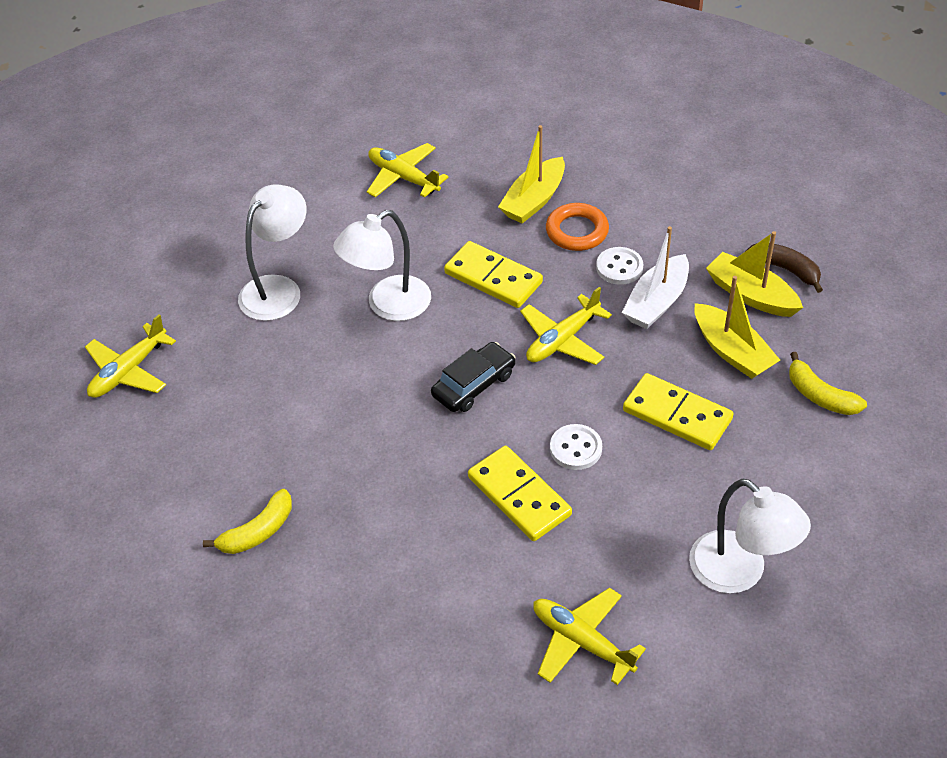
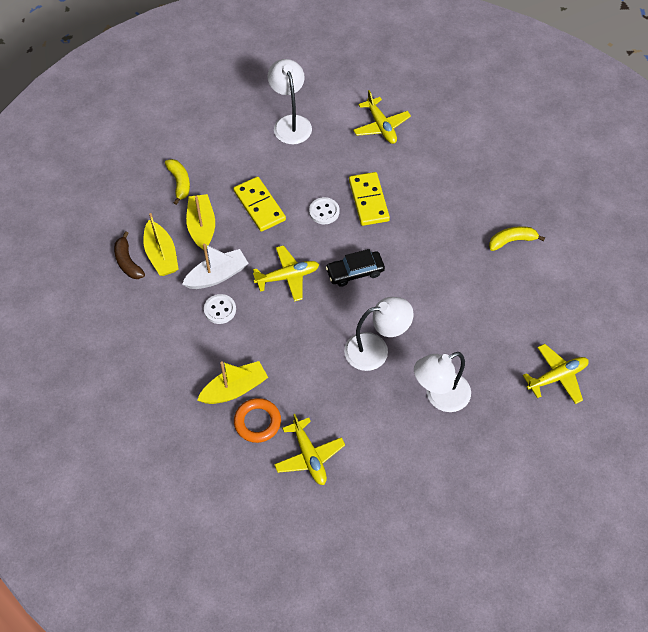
camera: 155 degrees left, 10 degrees up
(493, 278) = (300, 339): yellow domino -> none
(577, 231) = (225, 349): orange ring -> orange ring (257, 422)

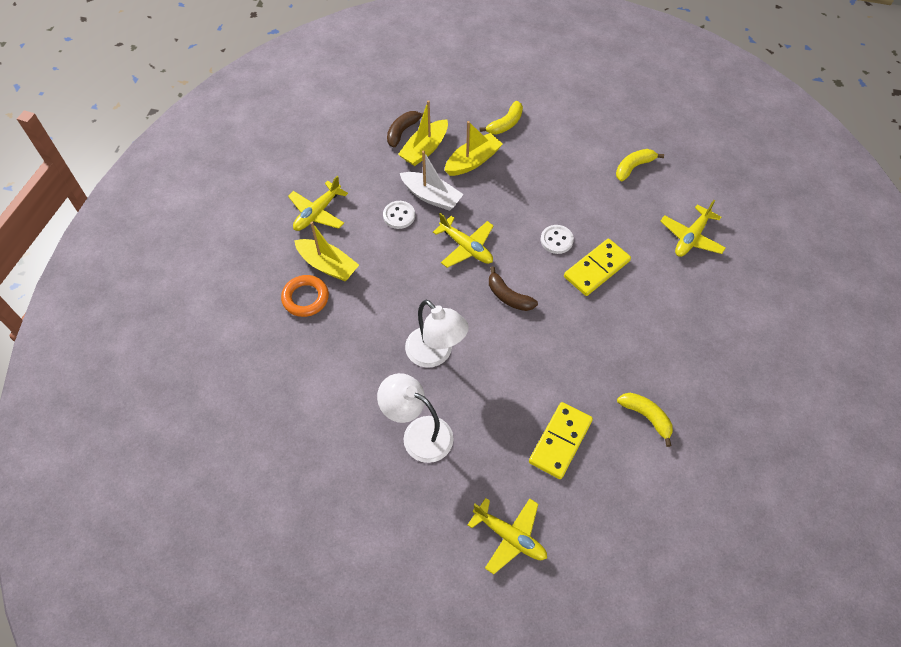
camera: 60 degrees right, 0 degrees up
(259, 206) = (525, 189): yellow domino -> yellow domino (560, 441)
(290, 123) = (633, 167): white lamp -> yellow banana
(309, 456) = (294, 354): yellow plane -> yellow plane (317, 213)
(355, 272) = (508, 296): black car -> brown banana

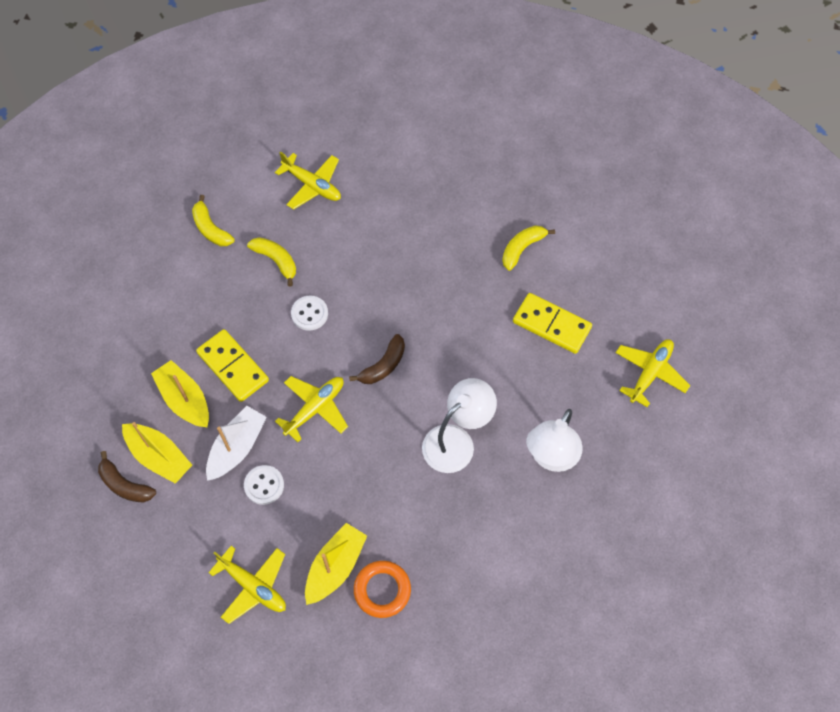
camera: 90 degrees left, 5 degrees up
(505, 124) = (127, 361): yellow banana -> yellow banana (276, 261)
(596, 269) = (349, 277): yellow domino -> yellow domino (233, 367)

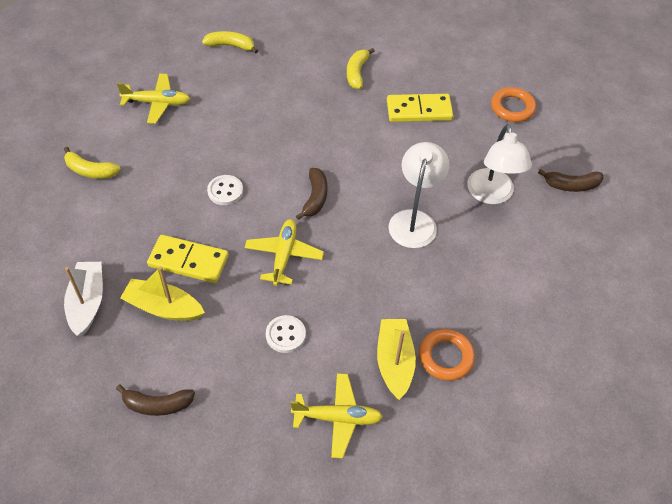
camera: 35 degrees left, 10 degrees down
(159, 456) = (173, 364): yellow boat -> none
(237, 448) = (239, 319): white boat -> white boat (87, 303)
(276, 261) = (167, 167): yellow banana -> yellow banana (231, 46)
(639, 493) = (571, 185): none -> brown banana
(650, 373) = (512, 108): yellow plane -> orange ring

